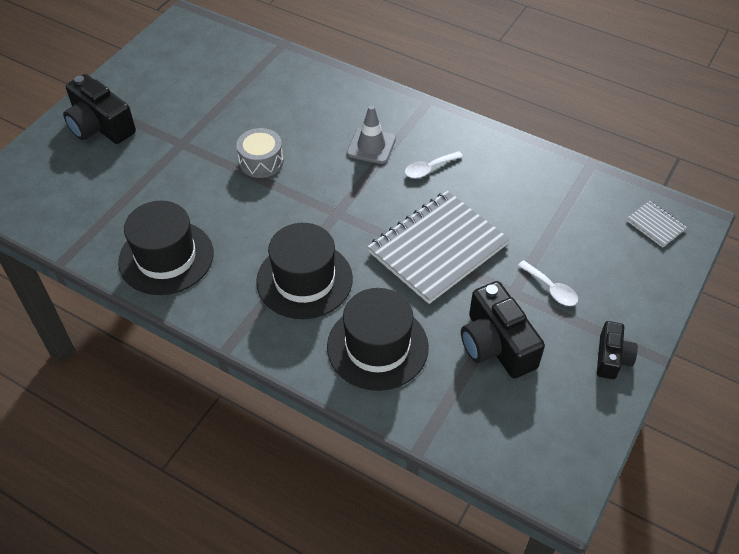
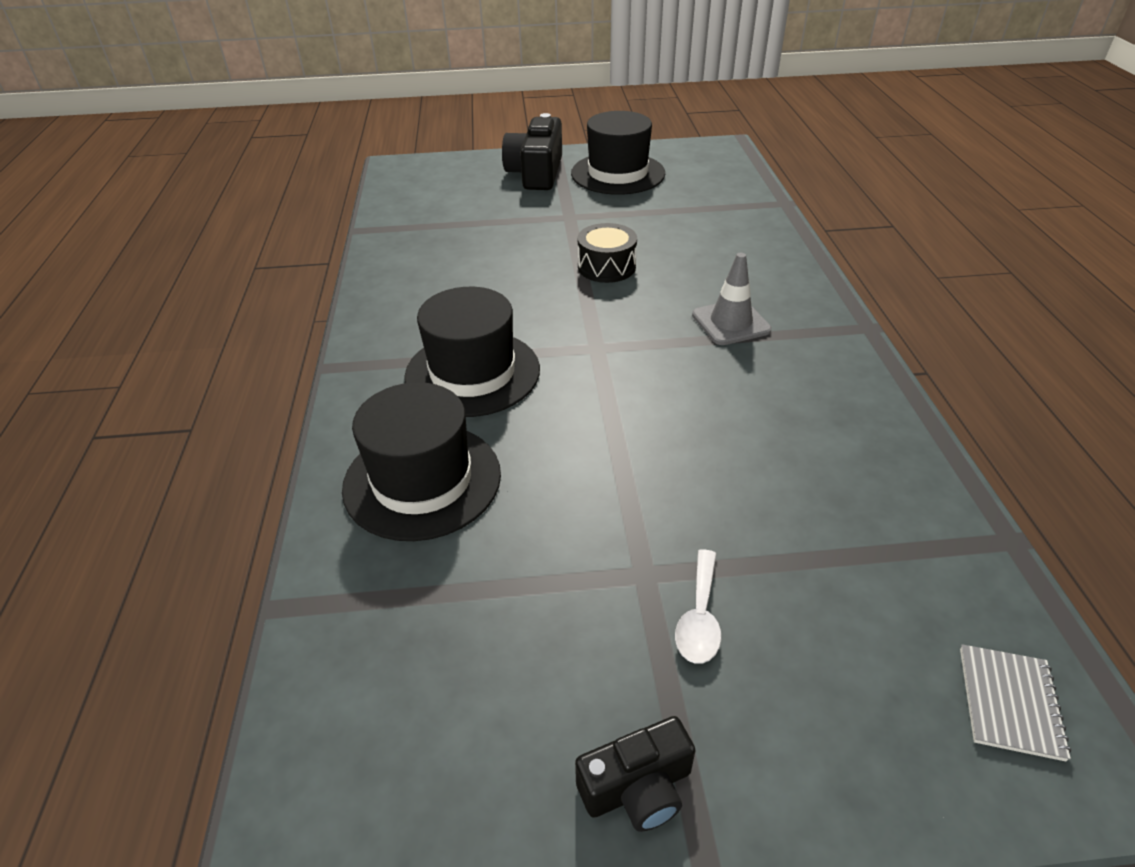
camera: 55 degrees right, 10 degrees down
(166, 257) = (415, 276): black hat -> black hat (618, 173)
(261, 161) = (606, 267): grey drum -> black drum
(429, 168) = (760, 382): white spoon -> none
(438, 248) = (638, 455): grey notebook -> none
(496, 344) = (528, 603): black camera -> none

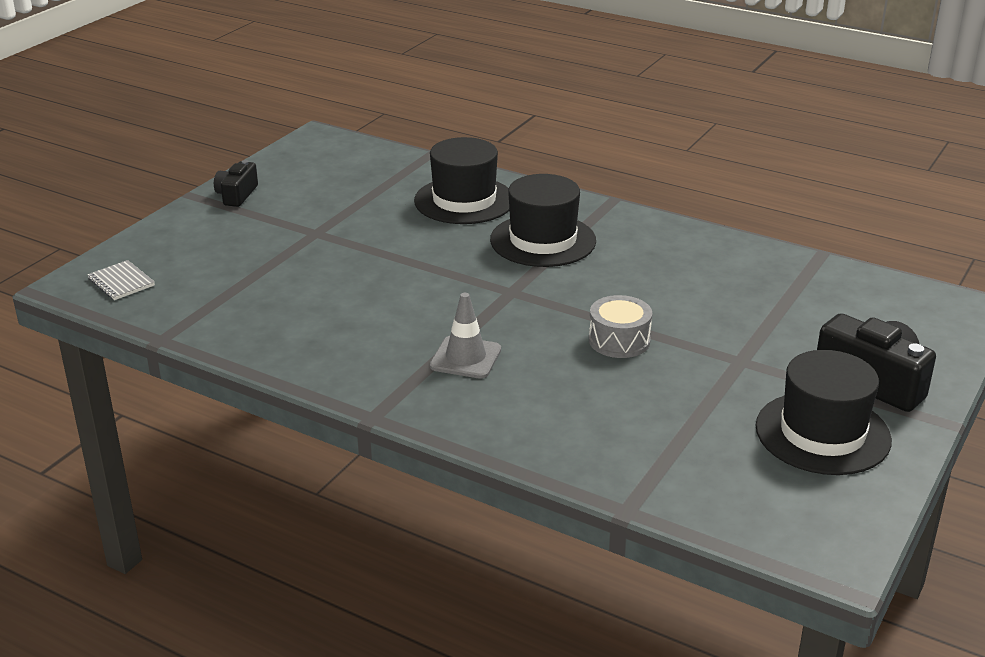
camera: 125 degrees right, 10 degrees down
(606, 267) = (619, 340): black drum -> grey drum
(699, 617) = (274, 235): white spoon -> none

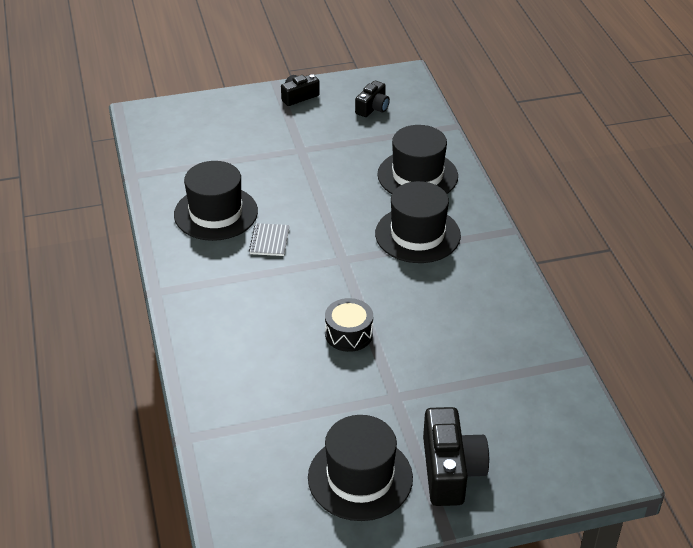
camera: 45 degrees right, 10 degrees up
(121, 282) = (163, 125): grey notebook -> grey notebook (269, 241)
(318, 322) = (216, 213): none -> black hat
(330, 172) = (373, 108): none -> black camera
(465, 358) = (252, 287): grey traffic cone -> none
(619, 340) = (349, 334): grey drum -> black drum

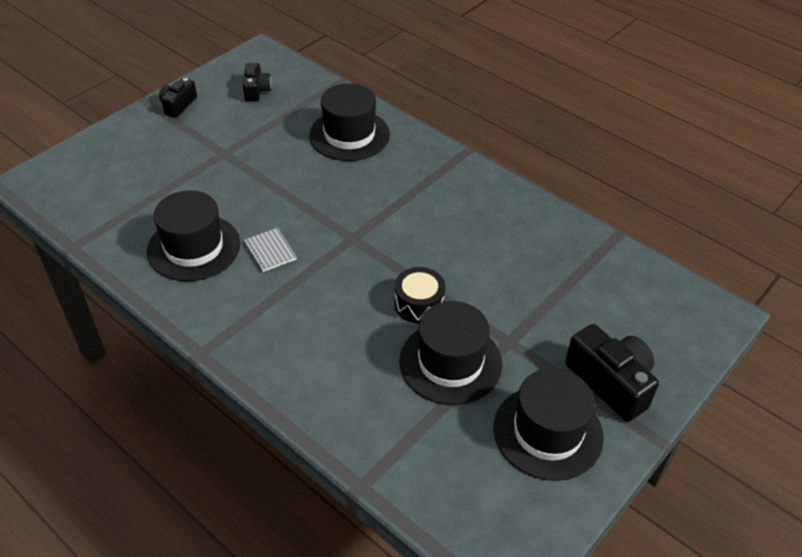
camera: 35 degrees left, 5 degrees up
(417, 234) = (396, 187): black hat -> black hat (450, 362)

